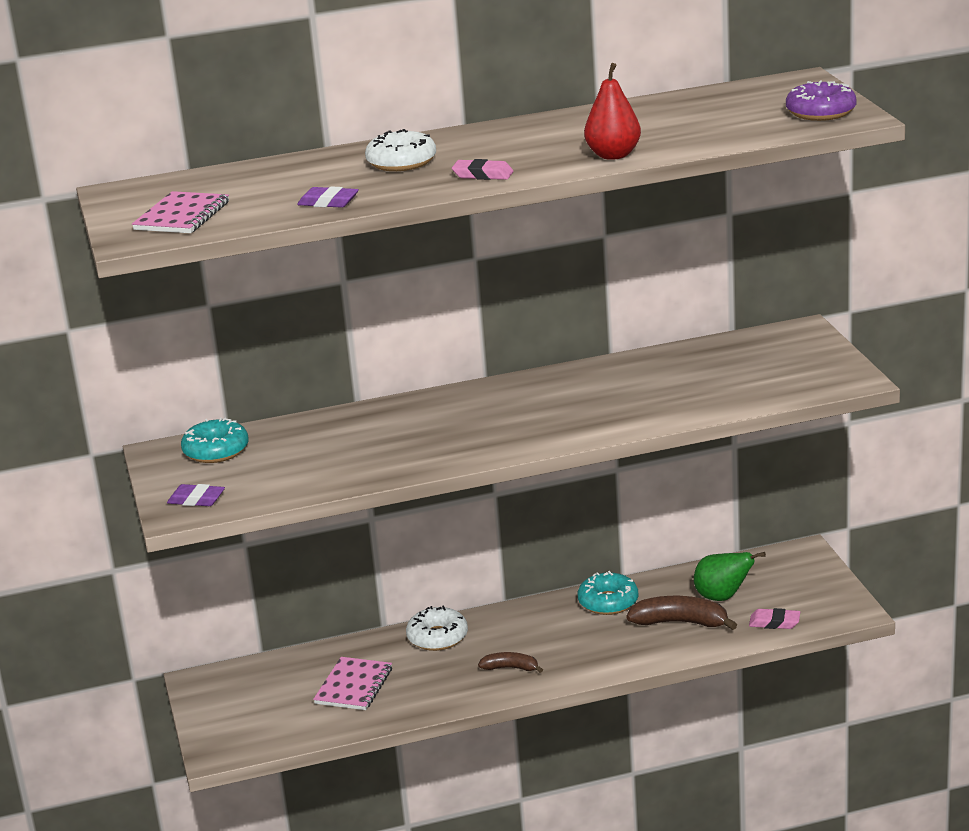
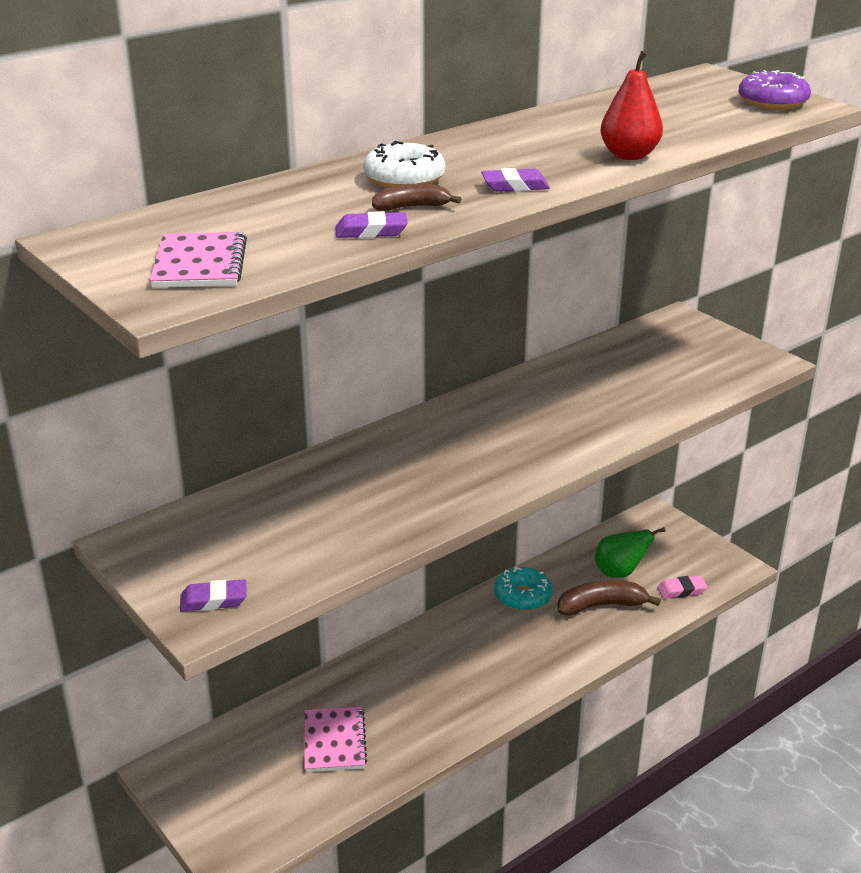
camera: 25 degrees left, 5 degrees up
(216, 451) = (193, 531): turquoise donut -> none
(437, 637) = (386, 666): white donut -> none
(483, 175) = (515, 186): pink eraser -> purple eraser
(510, 668) = (478, 687): brown banana -> brown banana (411, 207)

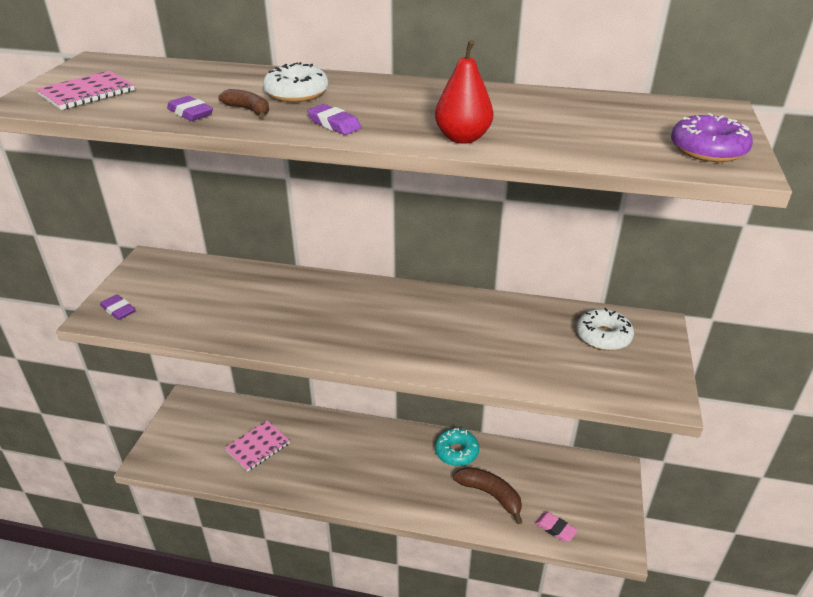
camera: 50 degrees right, 5 degrees up
(619, 572) = (534, 485): green pear -> none
(663, 347) = (603, 336): none -> white donut

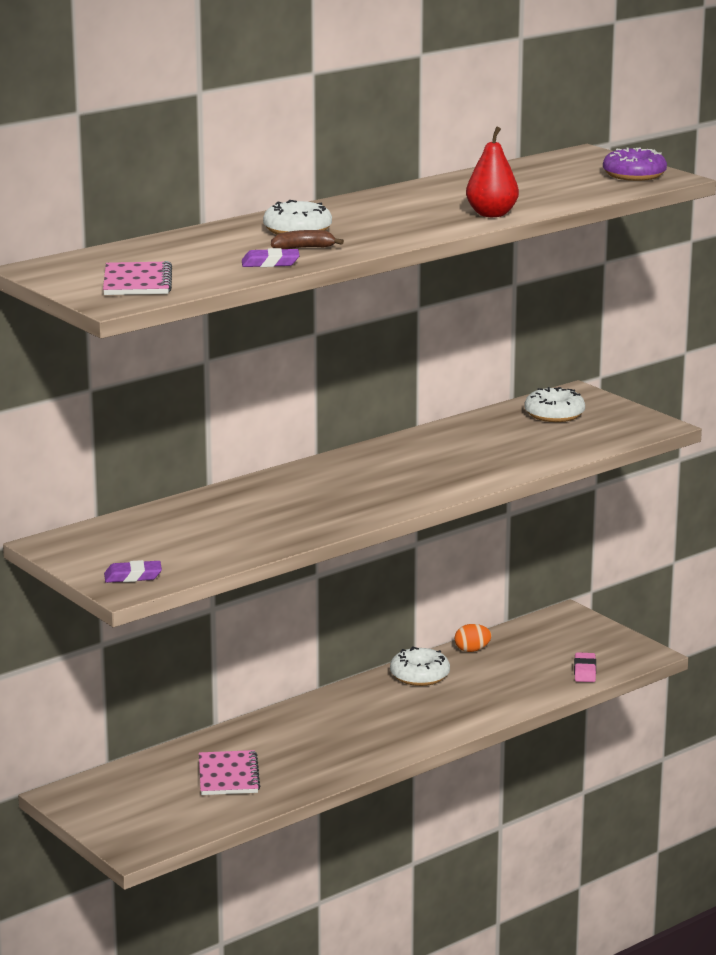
camera: 50 degrees left, 15 degrees down
(334, 124) = (390, 235): purple eraser -> none
(456, 452) = (419, 675): turquoise donut -> white donut
(490, 495) = (500, 682): brown banana -> none
(515, 455) = (472, 650): none -> orange egg
(555, 529) = (584, 671): pink eraser -> pink eraser turned 75 degrees counterclockwise

